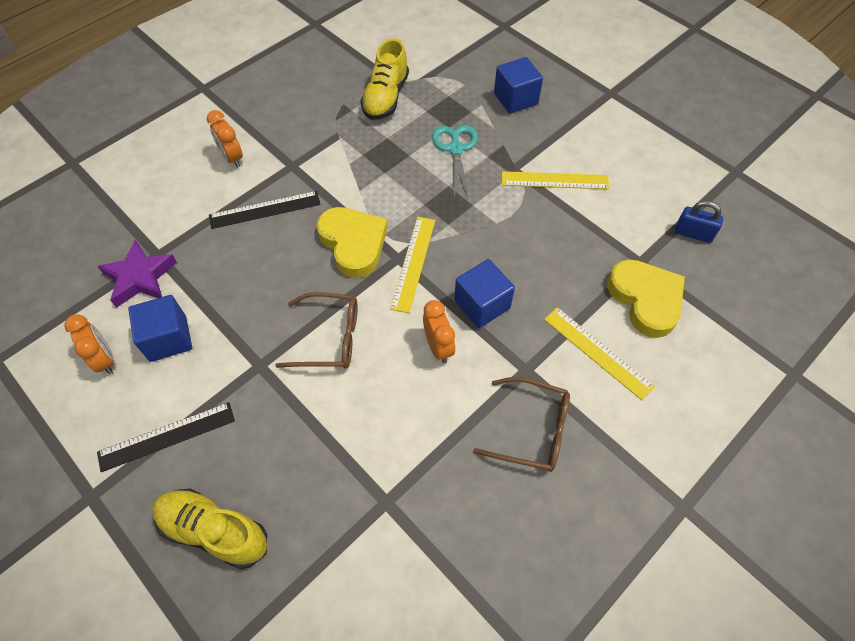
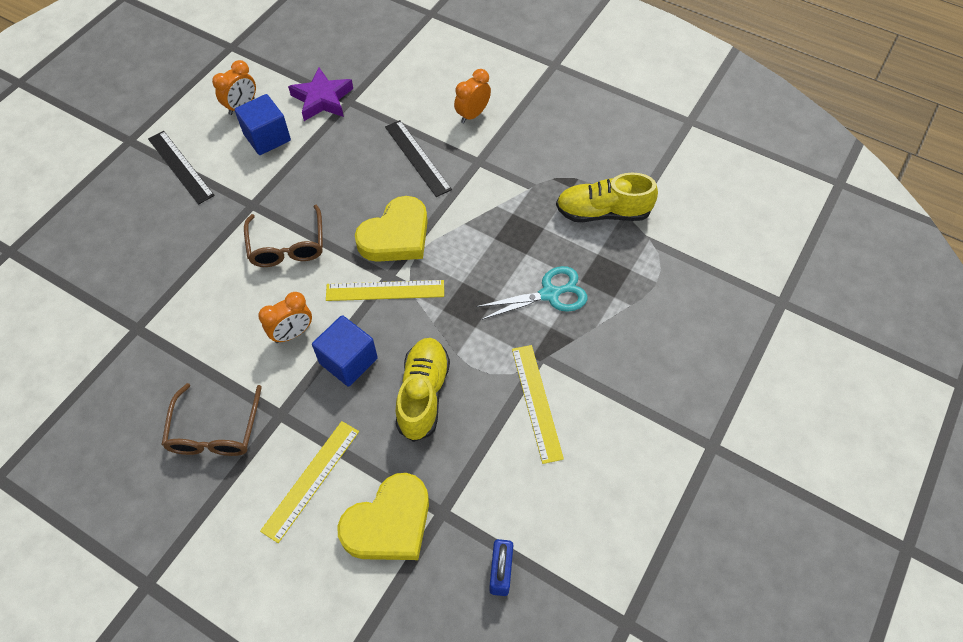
camera: 75 degrees right, 0 degrees up
(214, 531) = (106, 221): yellow shoe -> yellow shoe (423, 394)
(515, 99) = (654, 338): blue cube -> none

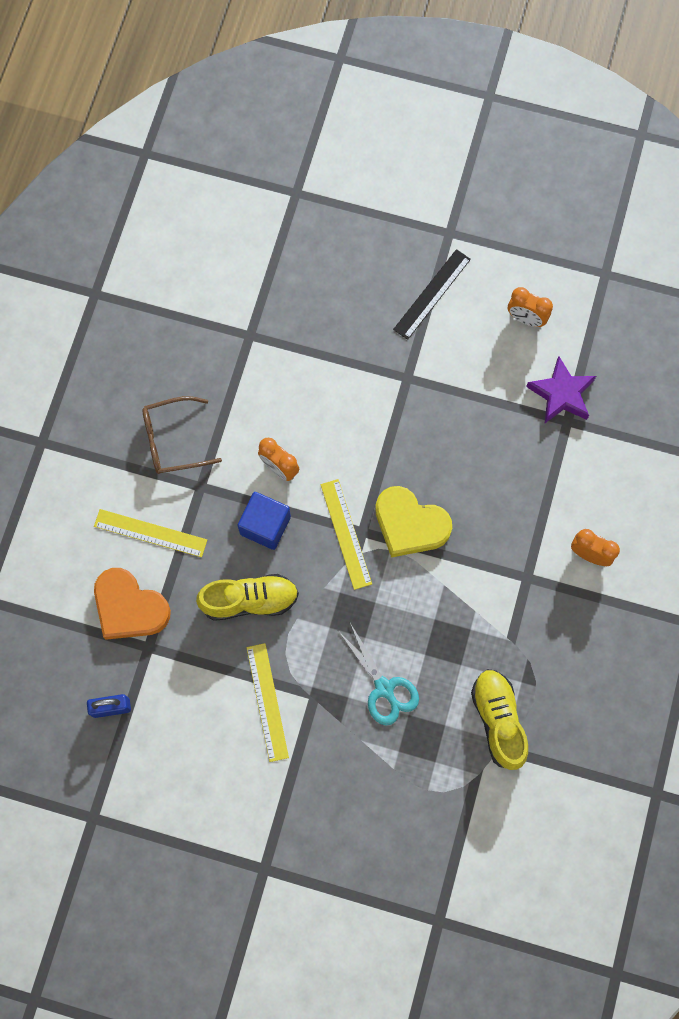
camera: 75 degrees right, 15 degrees up
(267, 137) = (493, 359): blue cube -> none
(287, 246) = (369, 428): brown glasses -> none
(389, 523) = (129, 607): yellow heart -> orange heart
(417, 157) = (513, 515): black ruler -> none
(536, 402) = (267, 702): yellow ruler -> yellow ruler turned 75 degrees counterclockwise

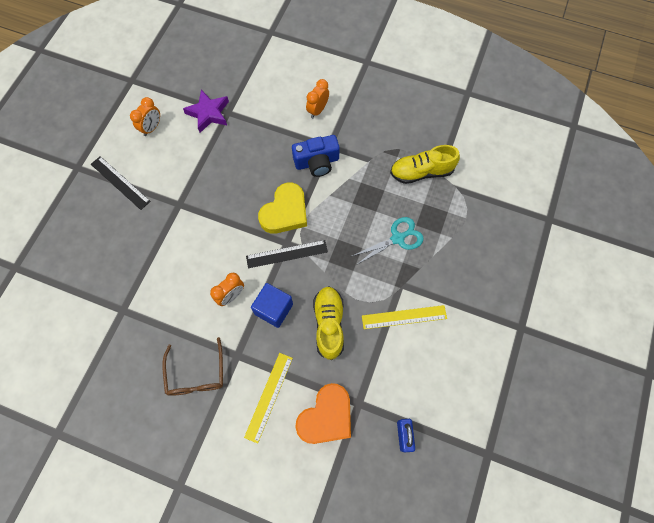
camera: 85 degrees left, 5 degrees down
(346, 534) = (287, 254): yellow ruler -> black ruler
(496, 561) = (317, 162): none -> blue camera

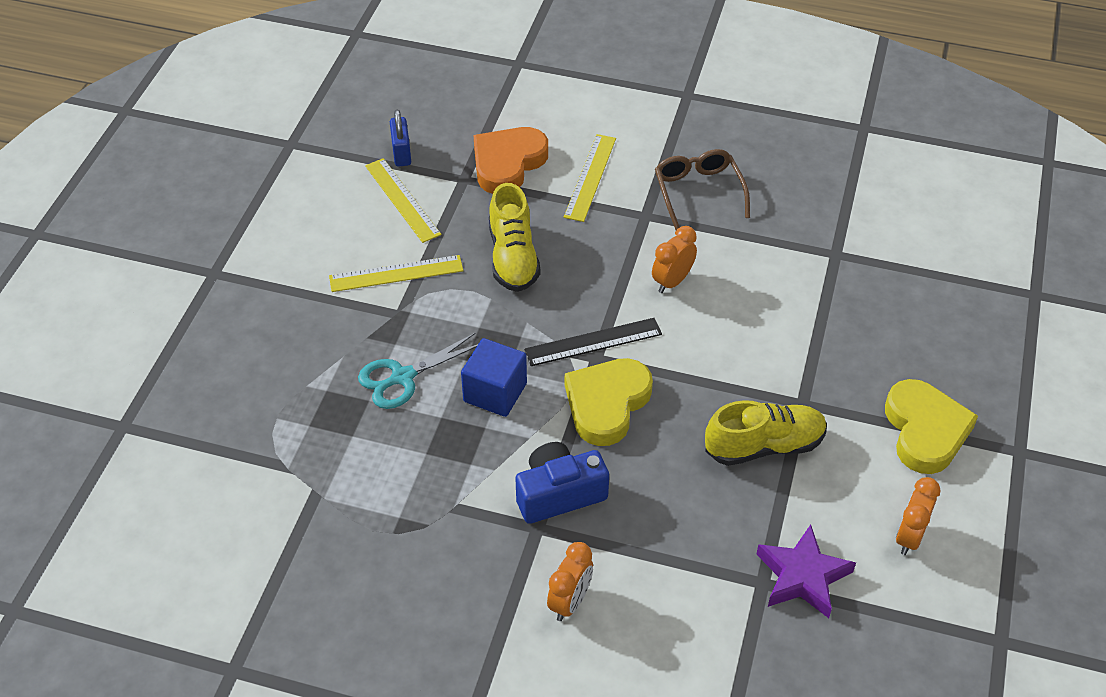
camera: 175 degrees right, 20 degrees down
(120, 182) = (925, 431): black ruler -> yellow heart
(274, 309) = (601, 270): blue cube -> blue cube (495, 392)
(402, 385) = (402, 200): none -> yellow ruler
(421, 172) = (352, 490): yellow shoe -> yellow shoe (764, 446)

